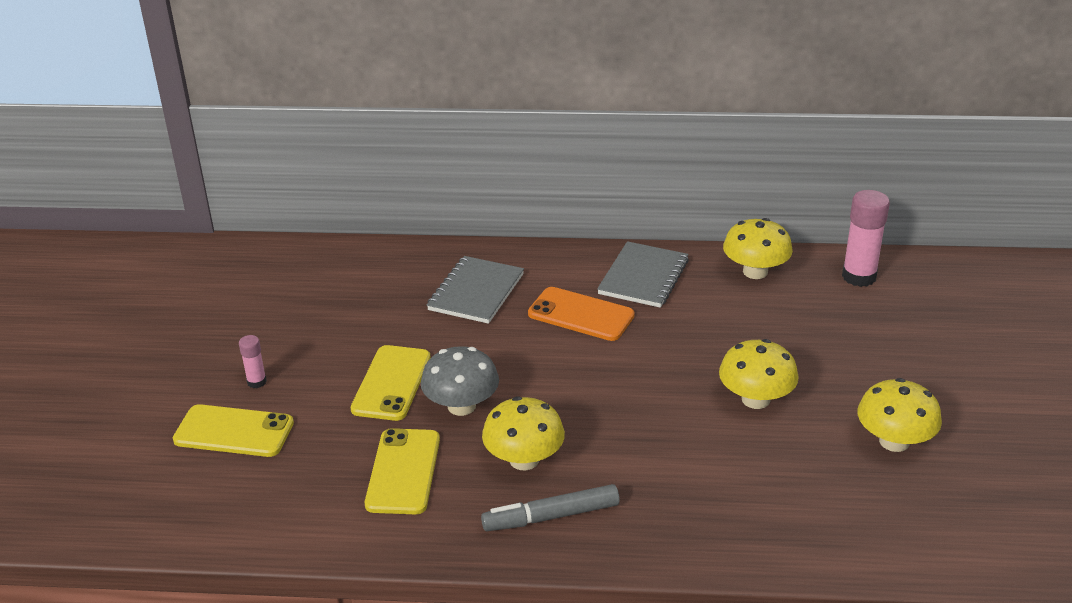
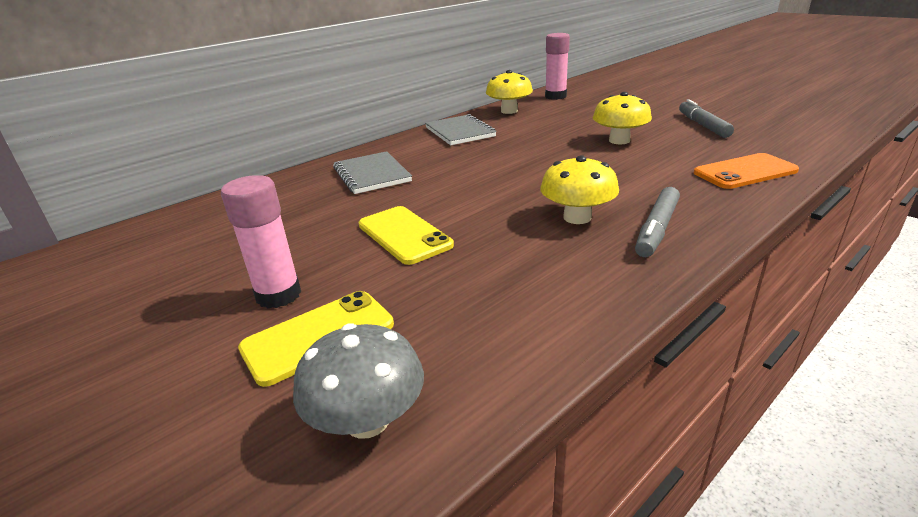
camera: 45 degrees left, 5 degrees down
(256, 382) = (278, 295): pink glue stick -> pink glue stick, size x1.91
(403, 471) = (519, 268): yellow phone -> none
(461, 406) = (480, 218): grey mushroom -> grey mushroom (367, 420)
(581, 315) = (459, 155): orange phone -> orange phone (745, 172)
(894, 441) = (702, 125): yellow mushroom -> grey marker

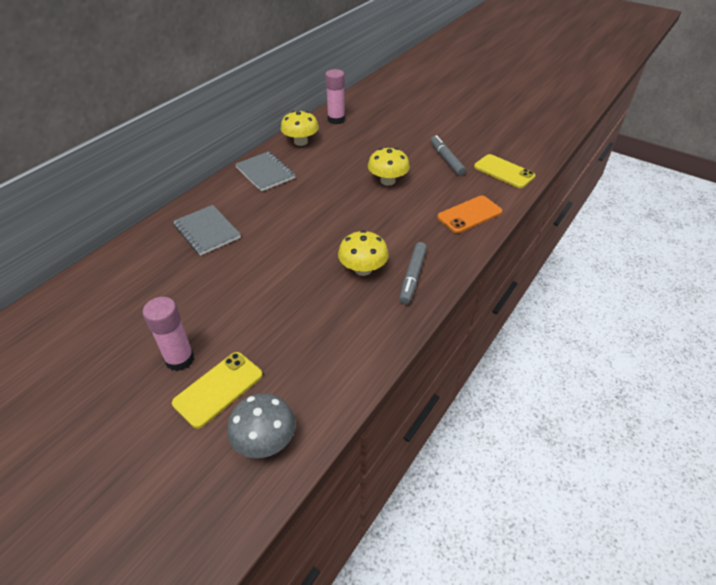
camera: 15 degrees left, 15 degrees up
(404, 235) = (249, 296): yellow phone -> yellow phone (504, 171)

